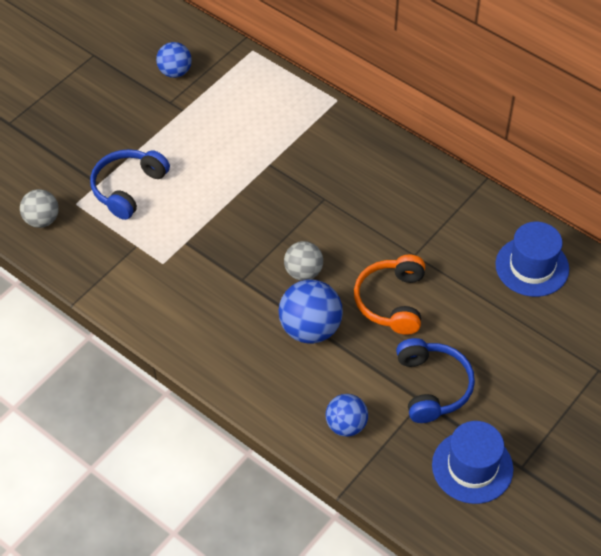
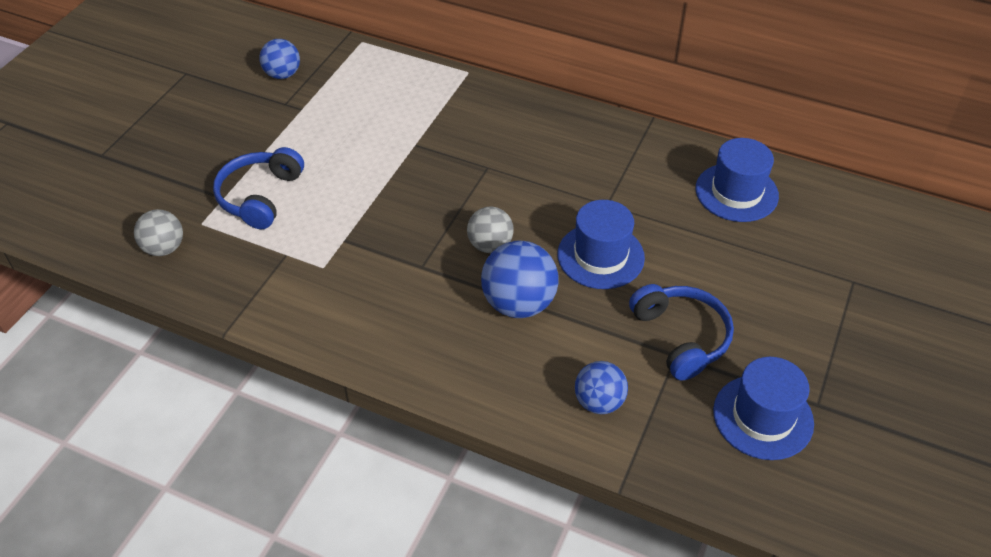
camera: 15 degrees left, 5 degrees down
(392, 301) = (600, 256): orange headphones -> blue hat

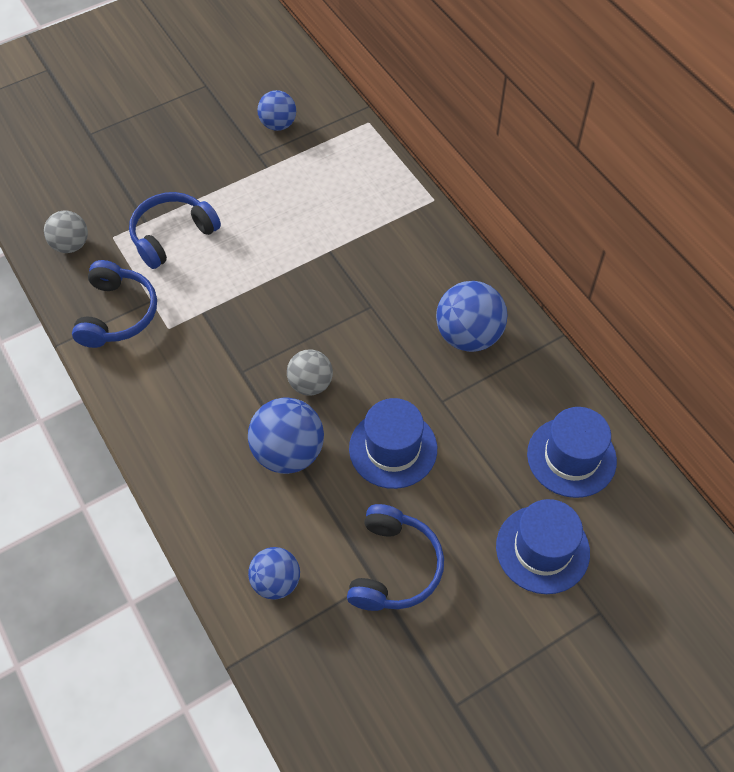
camera: 35 degrees right, 10 degrees up
(262, 280) = (117, 314): none -> blue headphones
(584, 150) = (468, 335): none -> blue ball
(763, 417) = (397, 685): blue hat -> blue hat (542, 549)

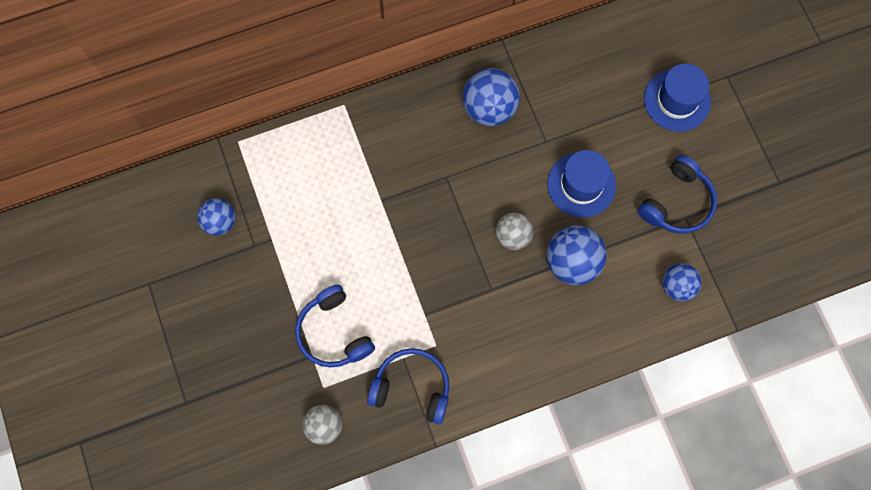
camera: 80 degrees left, 15 degrees up
(393, 567) = (677, 202): blue headphones -> blue headphones turned 105 degrees clockwise
(571, 457) = (608, 62): blue hat -> none

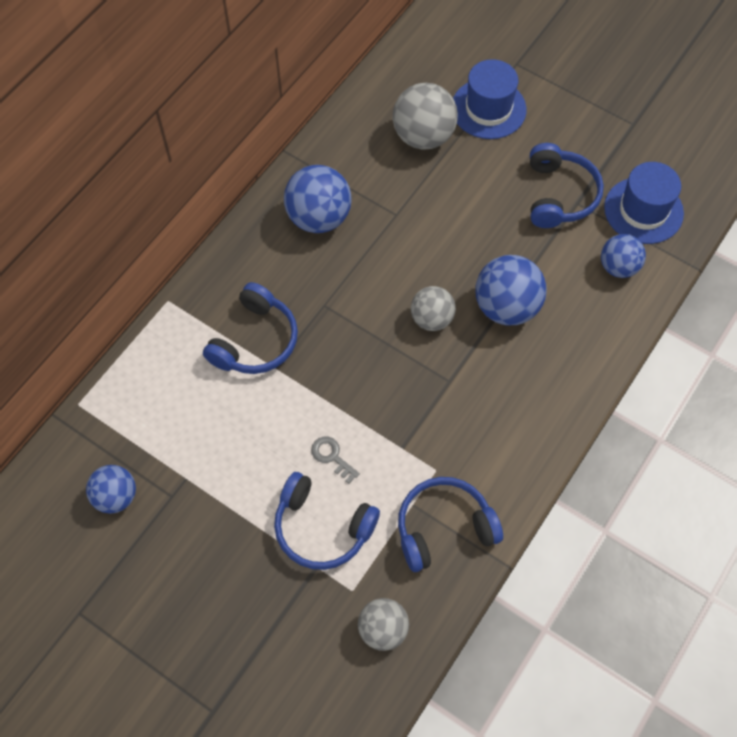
camera: 35 degrees left, 10 degrees down
(374, 289) = (332, 456): none -> grey key
(381, 172) = (255, 340): none -> blue headphones
(581, 185) = (460, 233): blue hat -> blue hat (643, 210)
(611, 92) = (423, 136): none -> grey ball

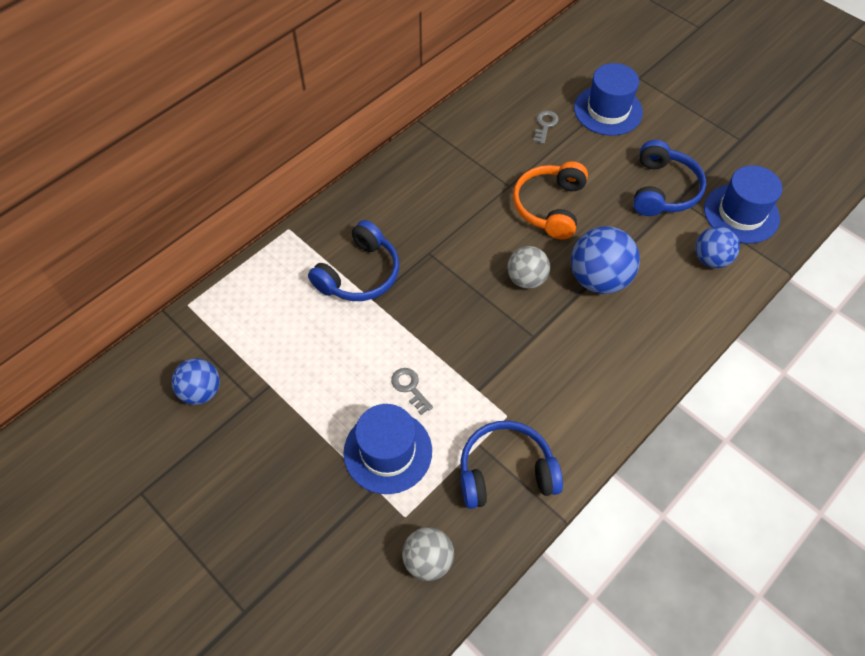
camera: 10 degrees right, 5 degrees down
(319, 217) = (438, 179): blue ball -> none
(322, 527) = (388, 451): blue headphones -> blue hat
(423, 136) = (545, 125): grey ball -> grey key
(443, 232) = (550, 206): none -> orange headphones

